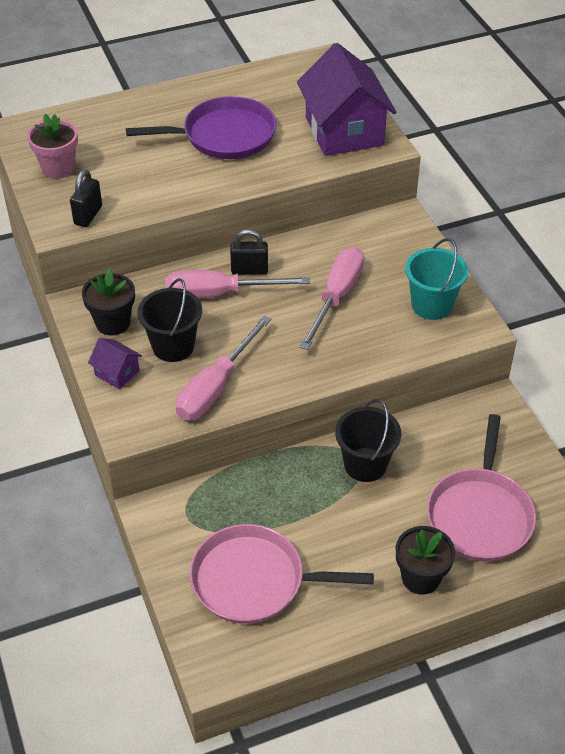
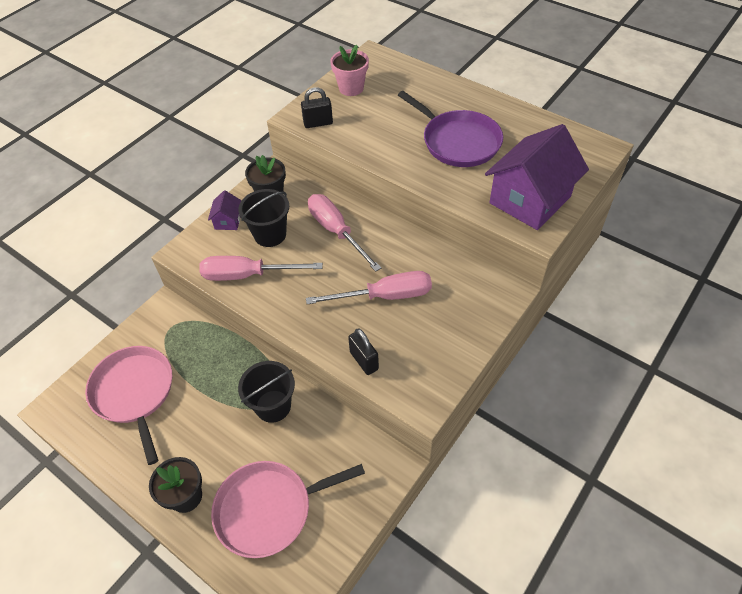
camera: 60 degrees right, 5 degrees up
(249, 270) = (372, 235): black padlock -> black padlock (364, 361)
(432, 305) = (423, 360): turquoise bucket -> none

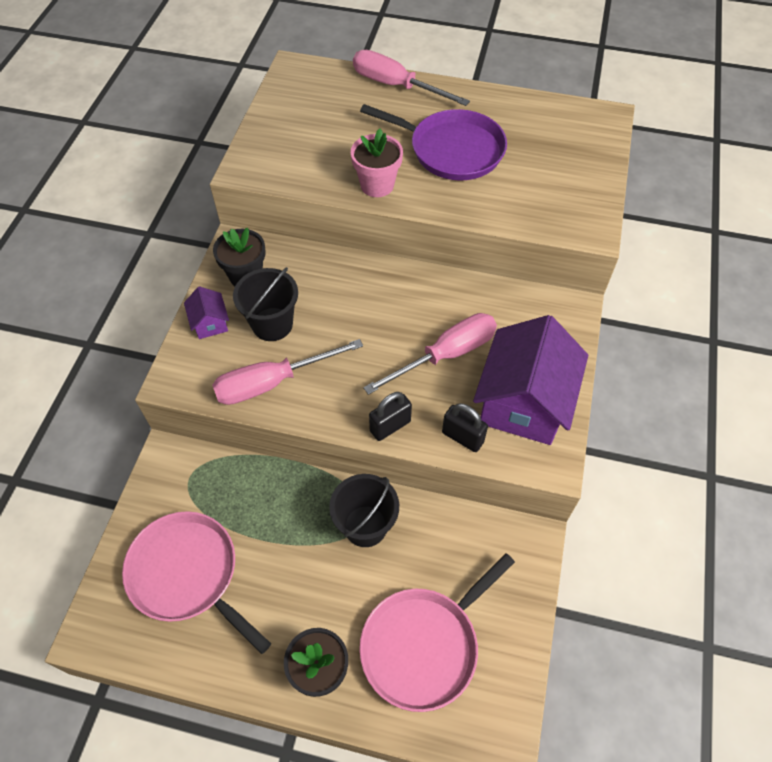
camera: 25 degrees left, 5 degrees up
(318, 123) = (276, 170): black padlock -> black padlock (390, 426)
(336, 231) = (350, 296): pink screwdriver -> pink screwdriver (396, 86)
(351, 88) = (292, 116): pink flower pot -> pink flower pot (377, 185)
(530, 200) = (564, 196): purple house -> purple house (523, 402)

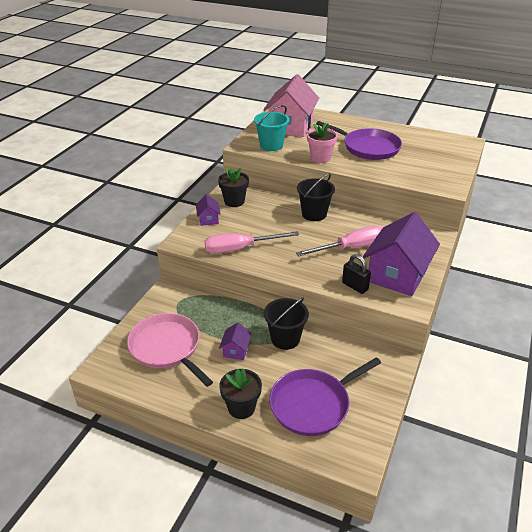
camera: 10 degrees right, 20 degrees down
(272, 324) = (245, 223): black bucket -> black bucket (314, 214)
(291, 164) = (271, 145): none -> turquoise bucket
(294, 561) = (236, 350): none -> purple house
(317, 112) = (291, 126): none -> pink house
(390, 426) = (309, 276): black padlock -> none
(396, 86) = (339, 119): pink screwdriver -> none
(424, 645) = (313, 404): pink pan -> purple pan

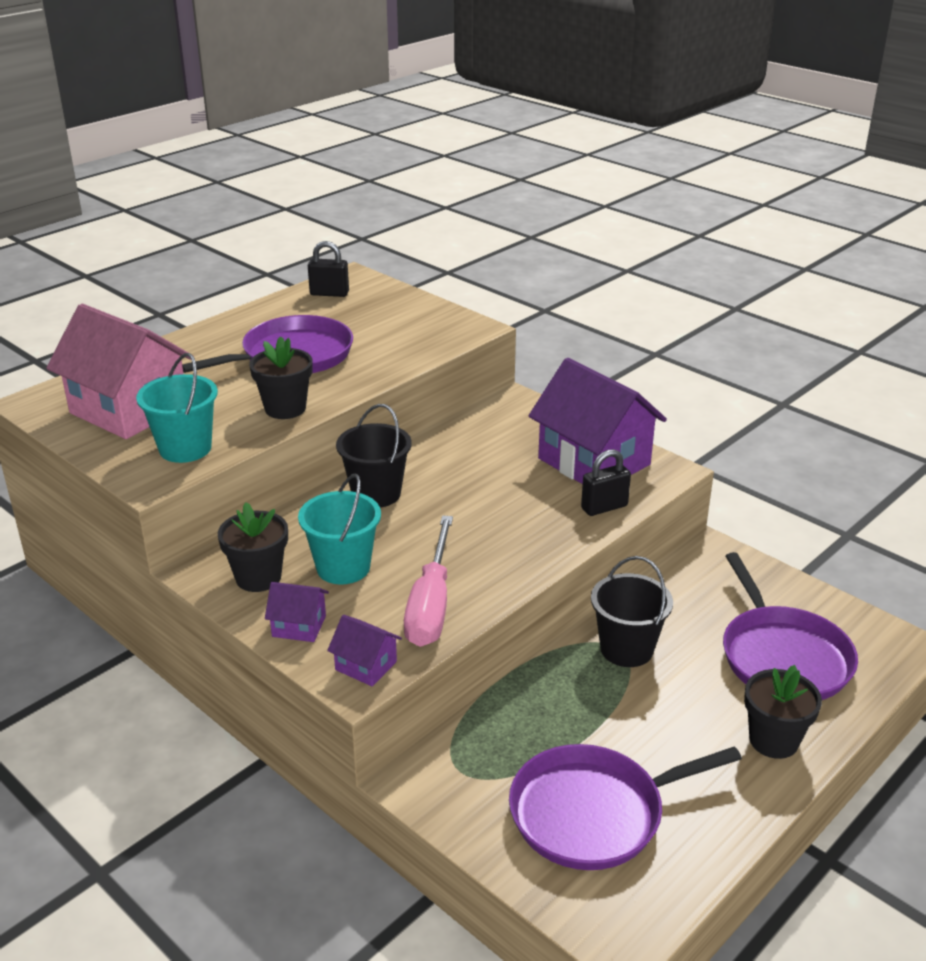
camera: 70 degrees left, 5 degrees down
(167, 348) = (594, 813): pink pan -> purple pan
(236, 350) = (634, 716): purple house -> purple house (366, 665)
(253, 219) = (343, 567): none -> turquoise bucket
(320, 158) = (285, 408): pink flower pot -> black flower pot
(350, 248) = (501, 484): pink screwdriver -> none
(440, 141) = (329, 293): none -> black padlock

